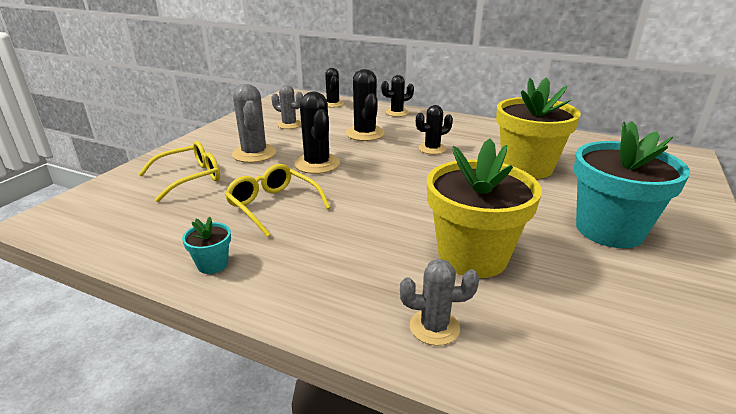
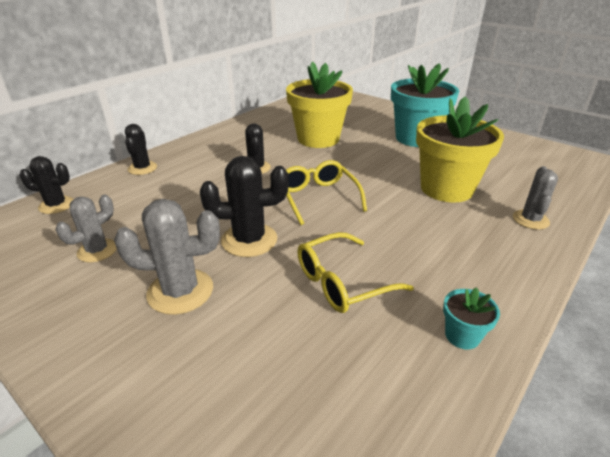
camera: 75 degrees left, 5 degrees up
(190, 178) = (225, 366): yellow glasses -> yellow glasses (318, 197)
(365, 134) = (186, 197): black cactus -> none

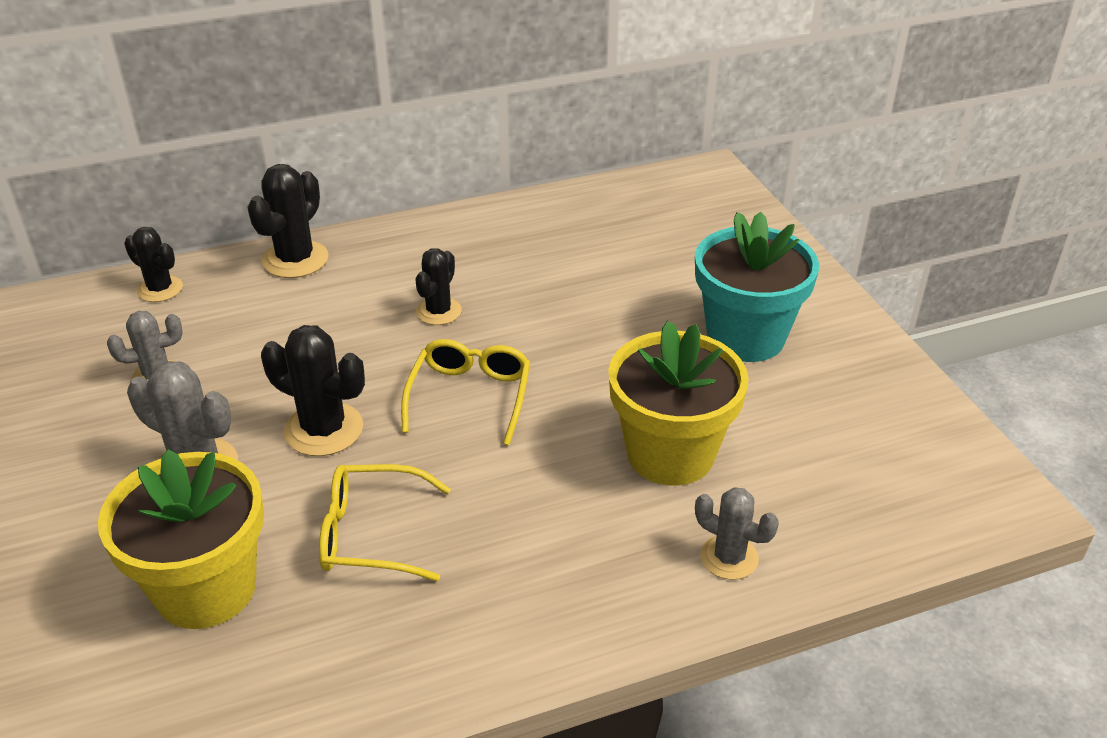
camera: 30 degrees right, 5 degrees up
(142, 168) = (295, 259): black cactus -> black cactus, size x1.52
(318, 139) = (582, 284): yellow flower pot -> yellow flower pot (206, 588)
(462, 336) = (430, 660): turquoise flower pot -> none
(530, 220) = (729, 557): grey cactus -> grey cactus turned 75 degrees clockwise

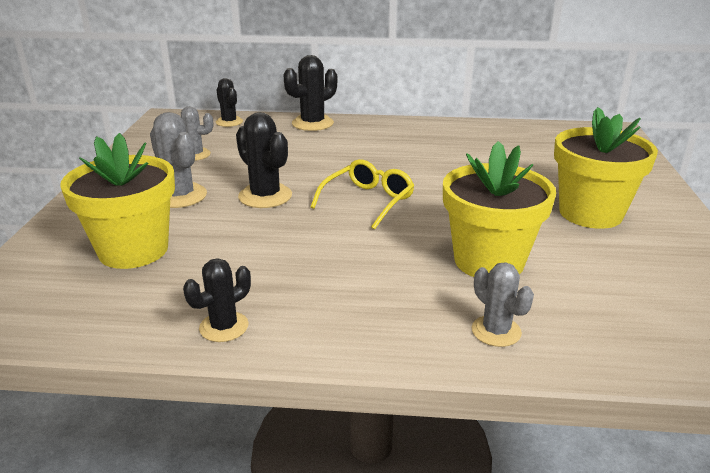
camera: 25 degrees right, 10 degrees down
(371, 534) = (251, 250): yellow glasses -> none
(438, 311) = (379, 160): black cactus -> black cactus (224, 327)
(745, 337) = (590, 213): turquoise flower pot -> yellow flower pot

